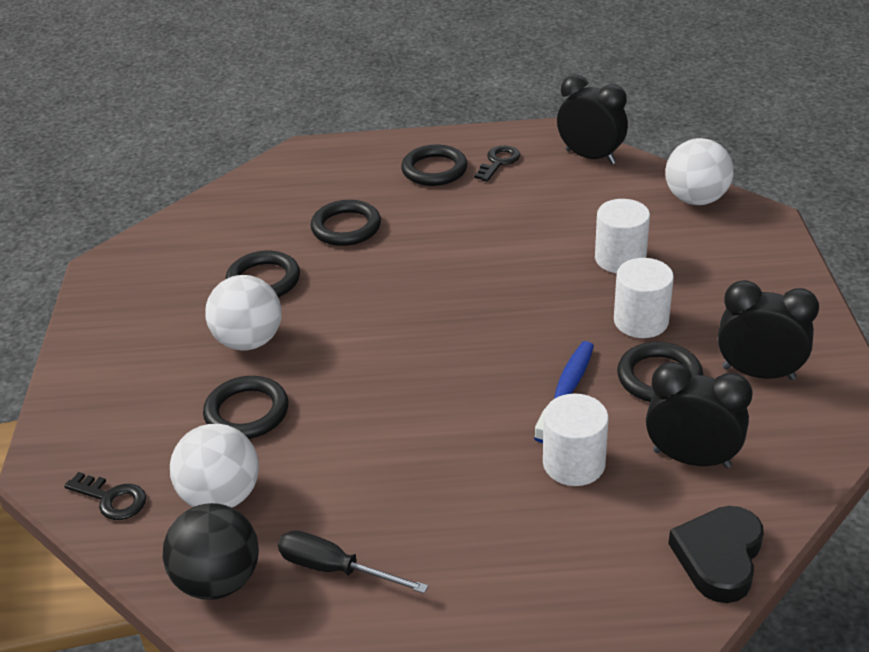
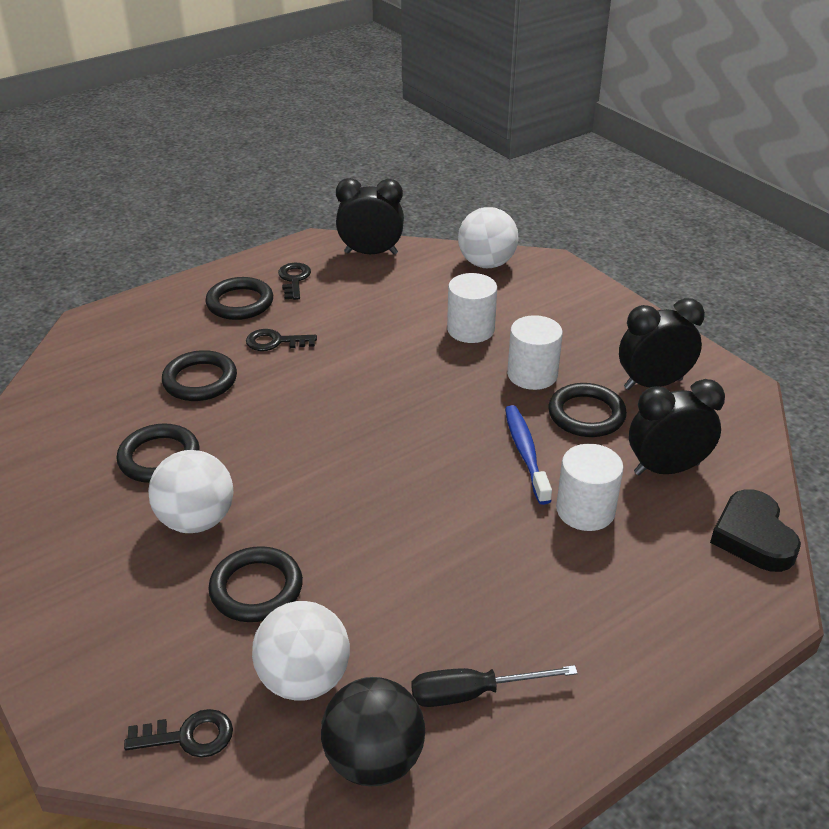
camera: 35 degrees left, 0 degrees up
(434, 214) = (275, 342): none -> black key

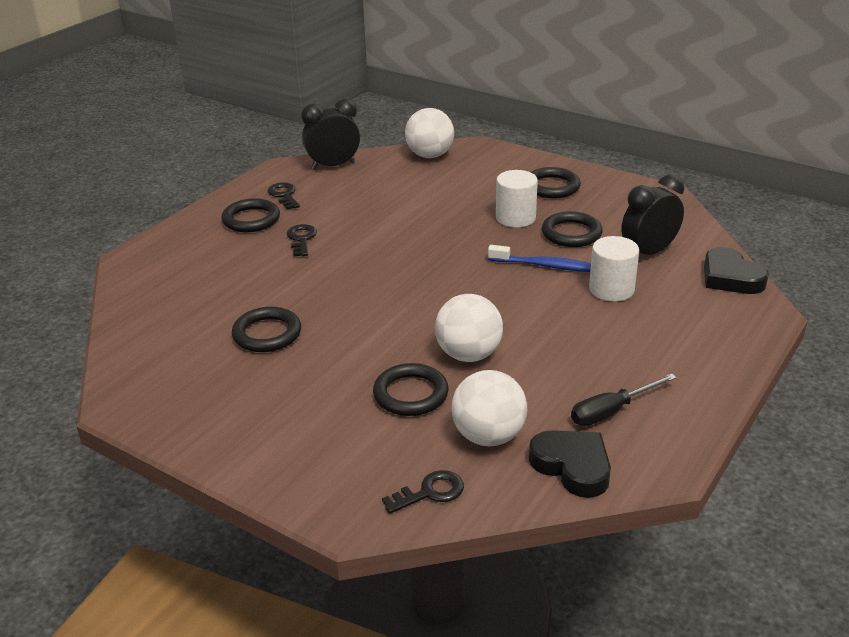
camera: 20 degrees left, 5 degrees down
(196, 520) = (330, 365): white ball -> white ball (468, 355)
(200, 380) = (259, 277): black ring -> black ring (552, 187)
(275, 342) = (301, 239): black key -> black key turned 105 degrees clockwise
(374, 759) = (572, 466): black ball -> black heart
(470, 329) = (449, 199): white cylinder -> none
(525, 453) = (545, 266): blue toothbrush -> blue toothbrush turned 135 degrees clockwise
(653, 384) = (604, 205): black clock -> none

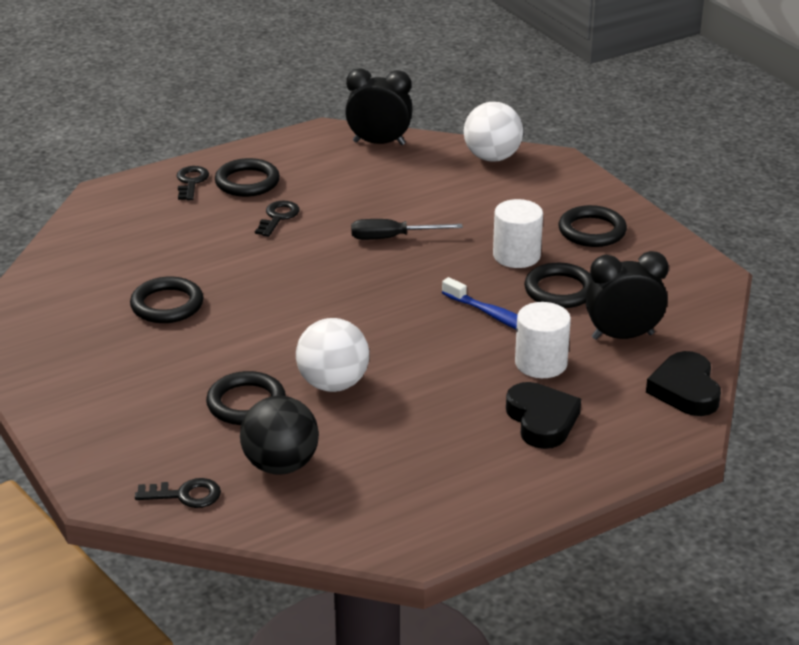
camera: 25 degrees right, 0 degrees up
(284, 195) = (301, 164): black key -> black key (191, 182)
(488, 436) = (281, 465): white ball -> black ball
(572, 466) = (331, 517): black heart -> black heart (541, 420)
(611, 411) = (417, 482): black screwdriver -> black screwdriver (392, 237)

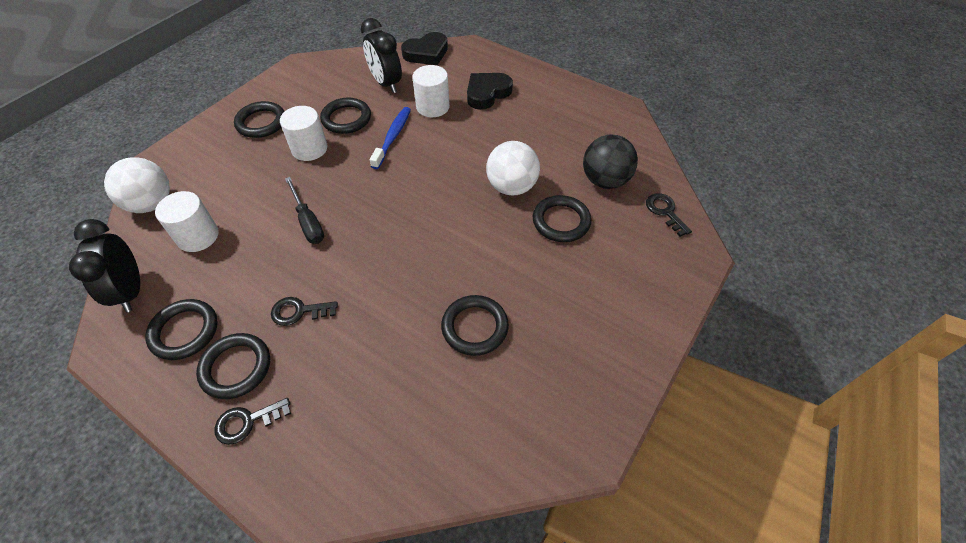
camera: 115 degrees left, 20 degrees up
(308, 163) = (184, 331): none -> black ring
(423, 177) = (198, 236): none -> white cylinder

